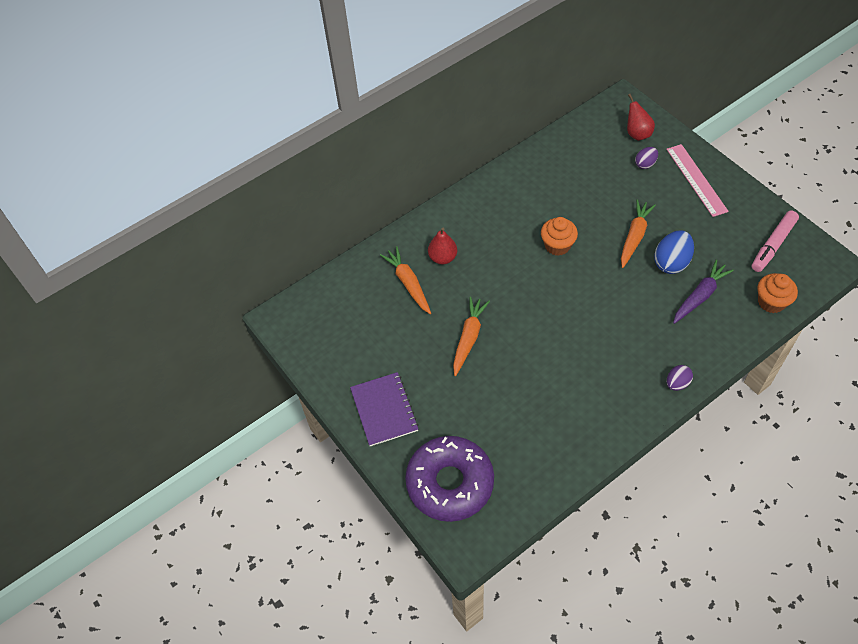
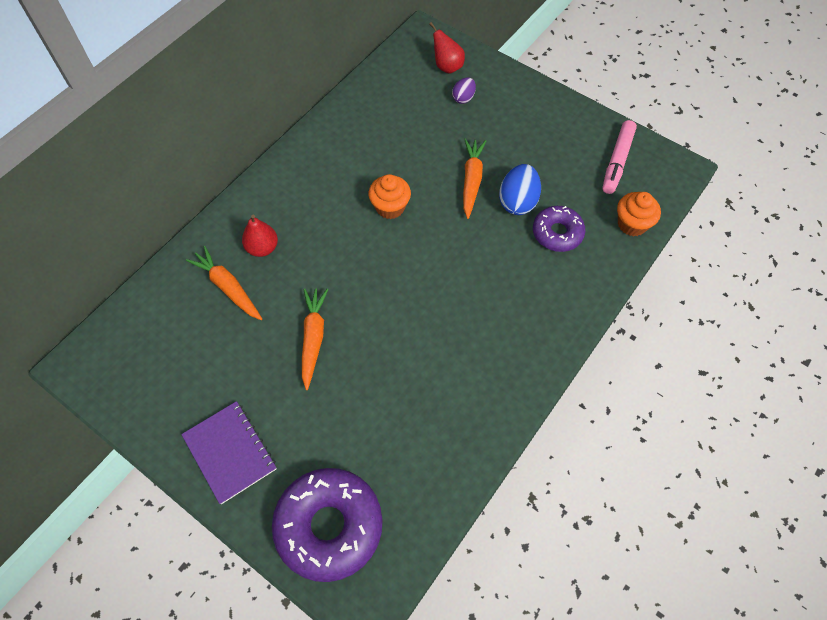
camera: 20 degrees left, 5 degrees up
(677, 383) = (558, 339): purple egg -> none
(696, 179) = (521, 105): pink ruler -> none
(700, 296) = (557, 233): purple carrot -> purple donut

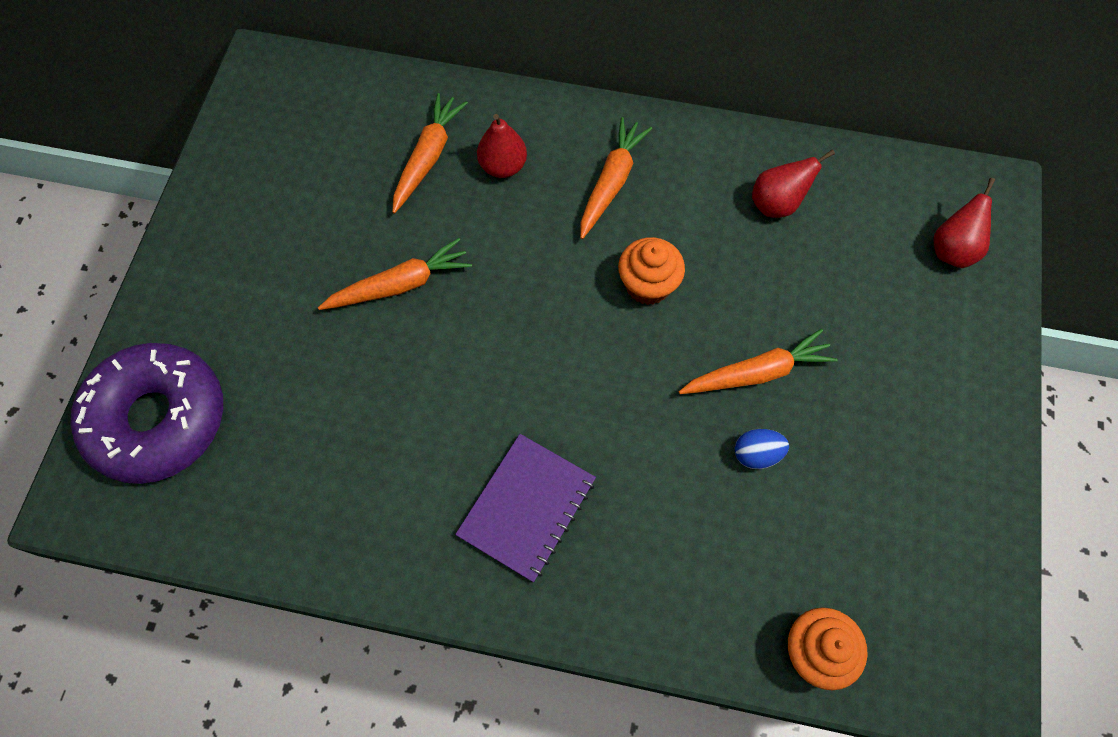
camera: 65 degrees right, 5 degrees up
(230, 452) = (213, 267): purple notebook -> purple notebook (526, 507)
(311, 196) = (611, 182): none -> orange carrot
(375, 125) = (777, 204): none -> red pear
(463, 98) = (906, 298): purple egg -> none
(517, 201) = (756, 454): blue egg -> blue egg, size x0.59
(557, 233) = (731, 536): purple donut -> none
(617, 161) = (931, 583): pink marker -> none

